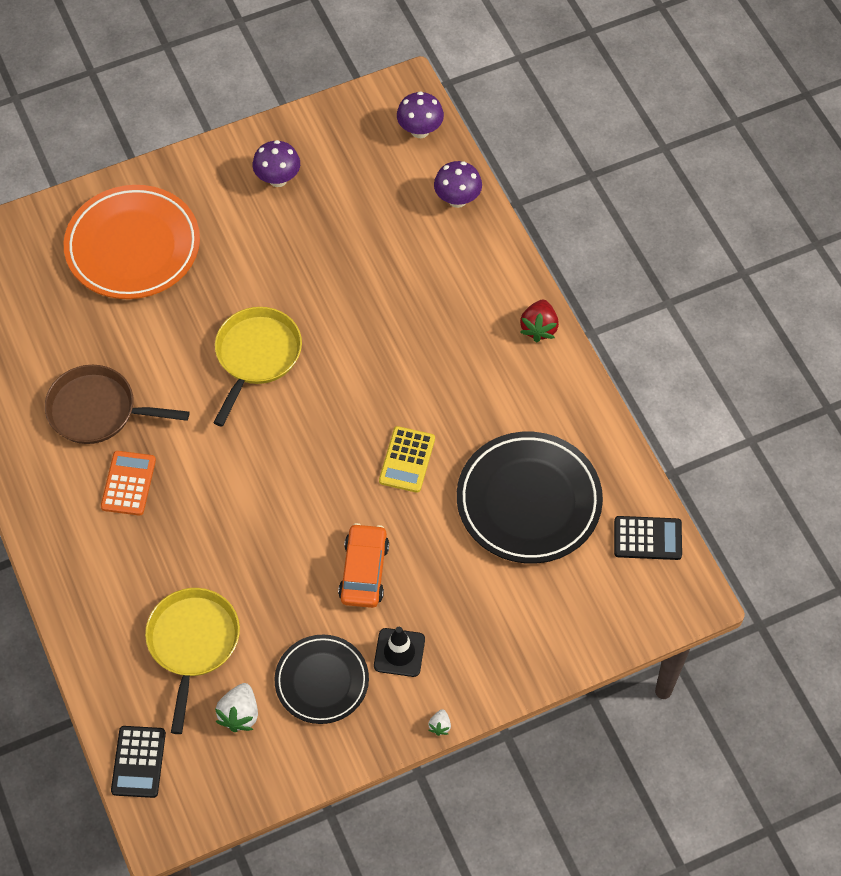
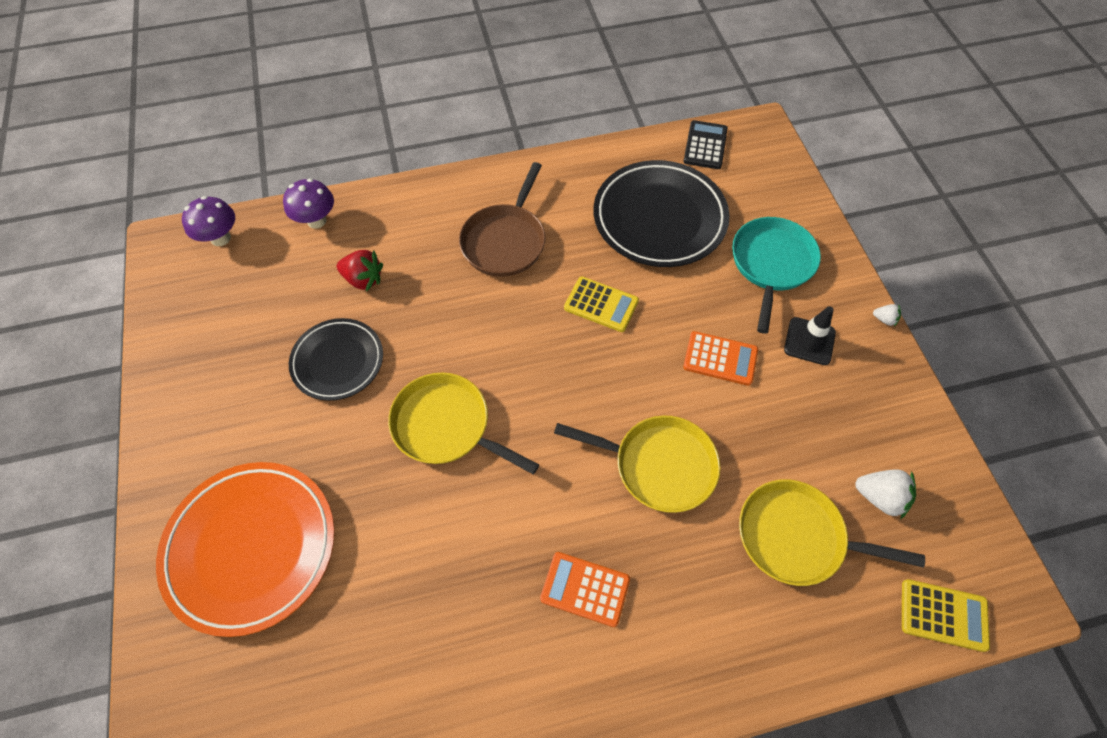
camera: 80 degrees left, 0 degrees up
(97, 410) = (476, 617): brown pan -> brown pan (505, 241)
(138, 762) = (943, 615): black calculator -> yellow calculator
(244, 527) = (658, 465): none -> yellow pan
(278, 179) = (222, 375): purple mushroom -> none
(322, 681) = (840, 413): black plate -> black plate (338, 361)
(364, 571) = (720, 359): orange car -> orange calculator
(489, 614) = (771, 264): none -> turquoise pan
(539, 328) = (481, 182): red strawberry -> red strawberry (363, 279)

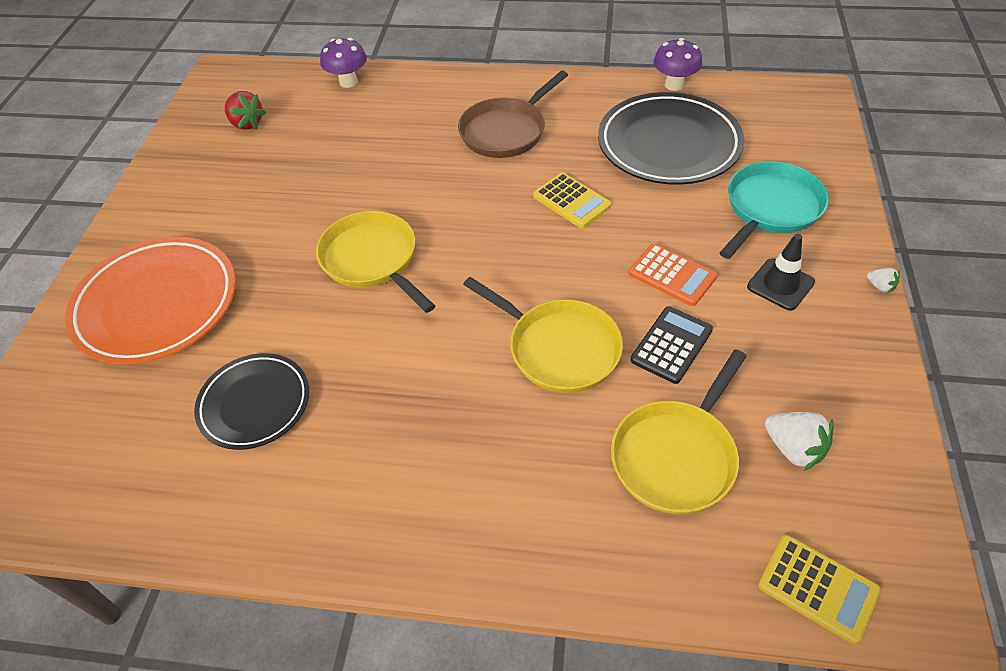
camera: 25 degrees right, 10 degrees down
(220, 238) = (264, 78): purple mushroom -> purple mushroom (674, 85)
(338, 361) = (307, 187): black plate -> black plate (254, 404)
(363, 279) = (363, 132): red strawberry -> red strawberry (247, 123)
(585, 589) = (428, 430): orange calculator -> none
(705, 145) = (748, 96): black calculator -> black calculator (671, 345)
(796, 537) = (676, 456): yellow pan -> yellow pan turned 90 degrees counterclockwise

